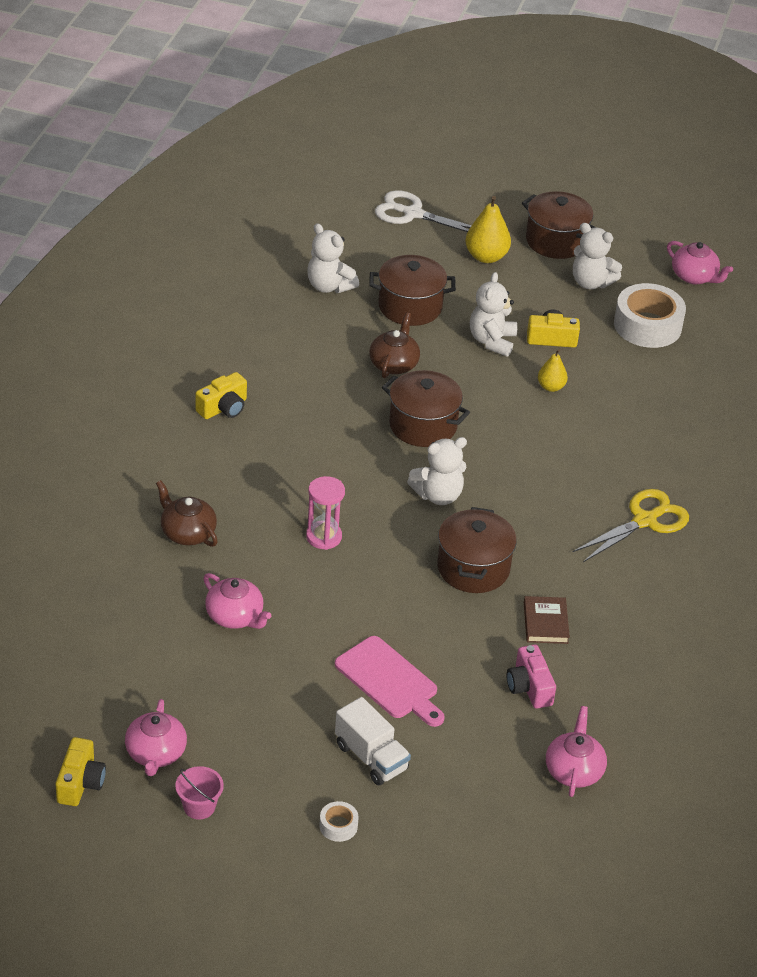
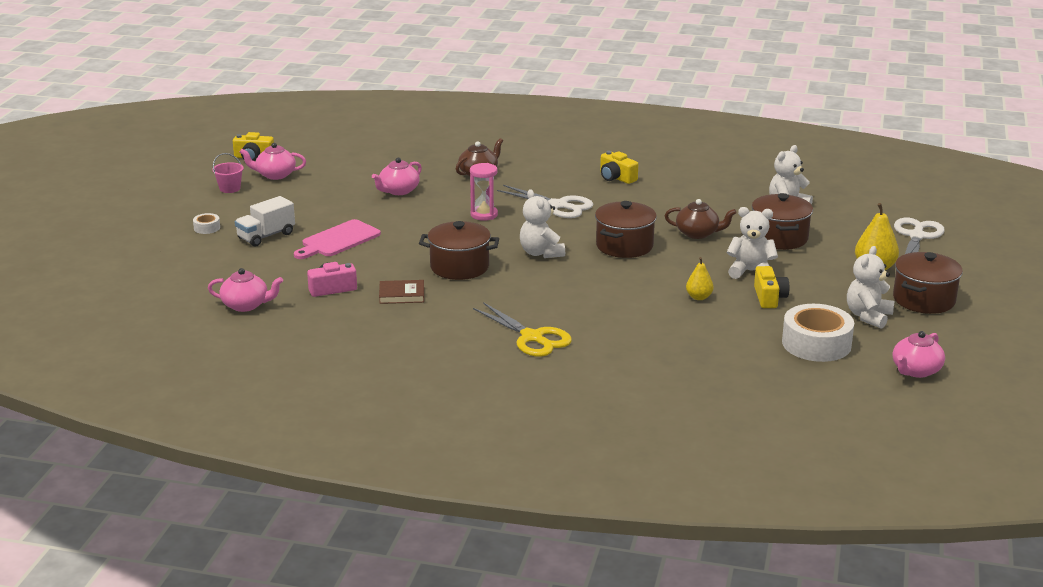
camera: 90 degrees right, 15 degrees down
(303, 467) = (558, 205): none -> white scissors

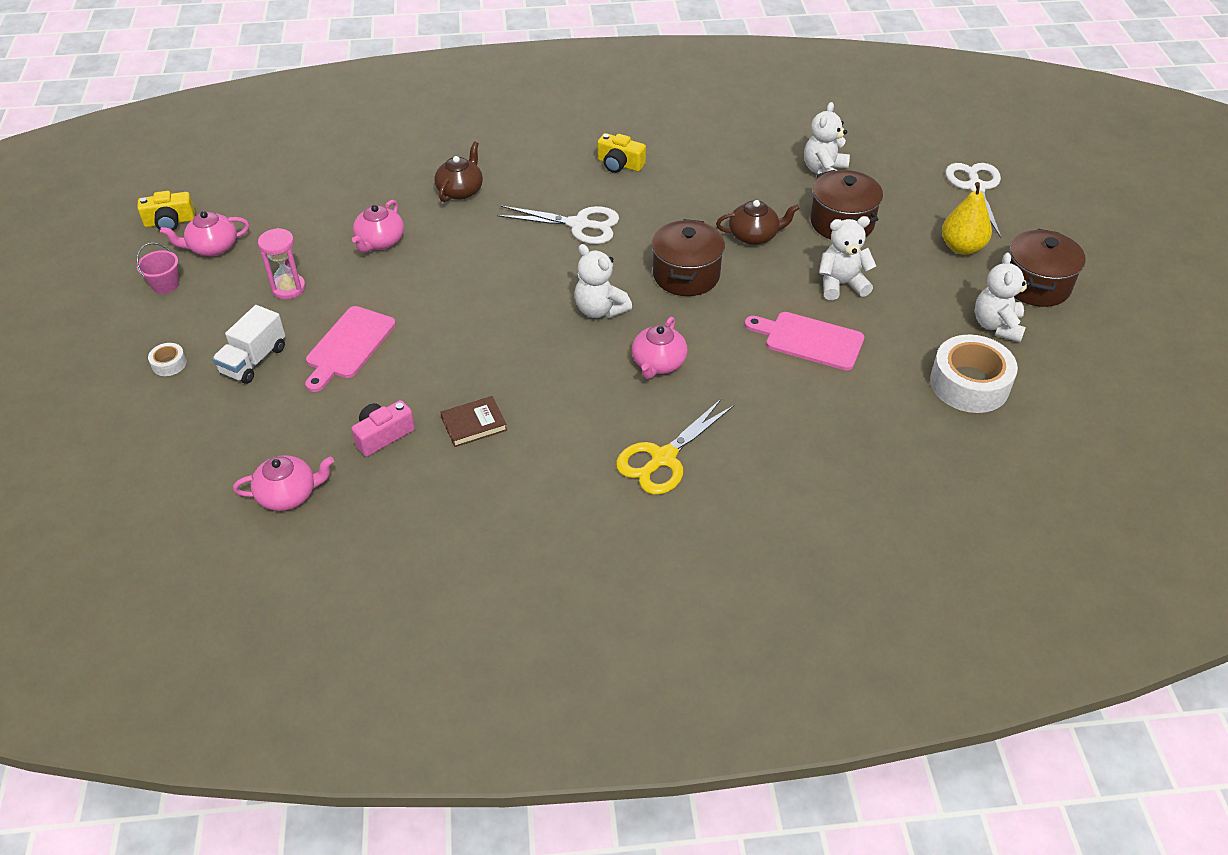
camera: 20 degrees left, 20 degrees up
(459, 267) = (518, 357): brown pot -> none
(484, 215) = (502, 260): pink hourglass -> pink hourglass (288, 288)
(532, 337) = (663, 458): yellow scissors -> yellow scissors turned 105 degrees clockwise
(699, 297) = (809, 340): yellow pear -> pink cutting board
(769, 297) = (882, 321): yellow camera -> none
(915, 371) = (1089, 399): pink teapot -> pink teapot (658, 363)

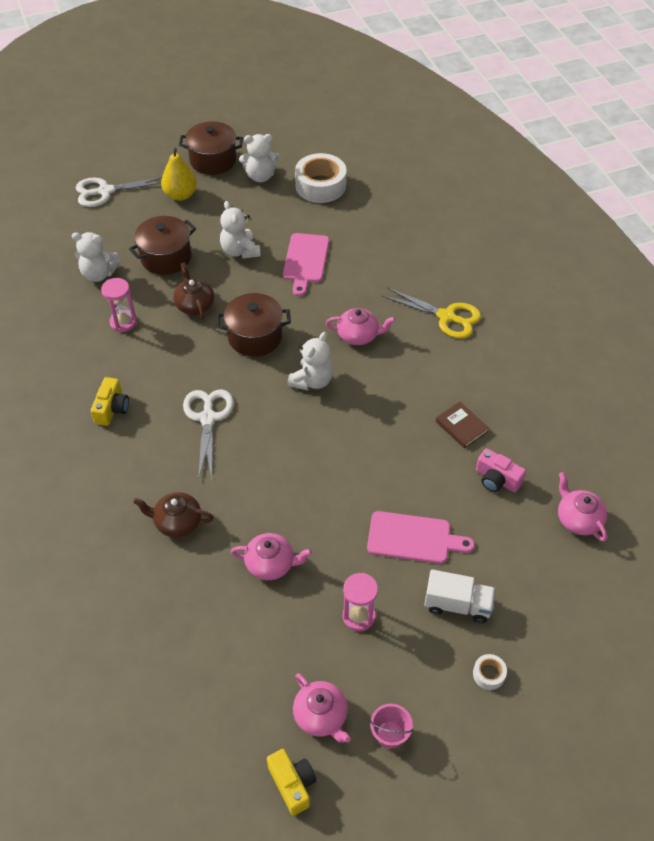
camera: 105 degrees left, 5 degrees up
(741, 182) = (123, 322): none -> pink hourglass

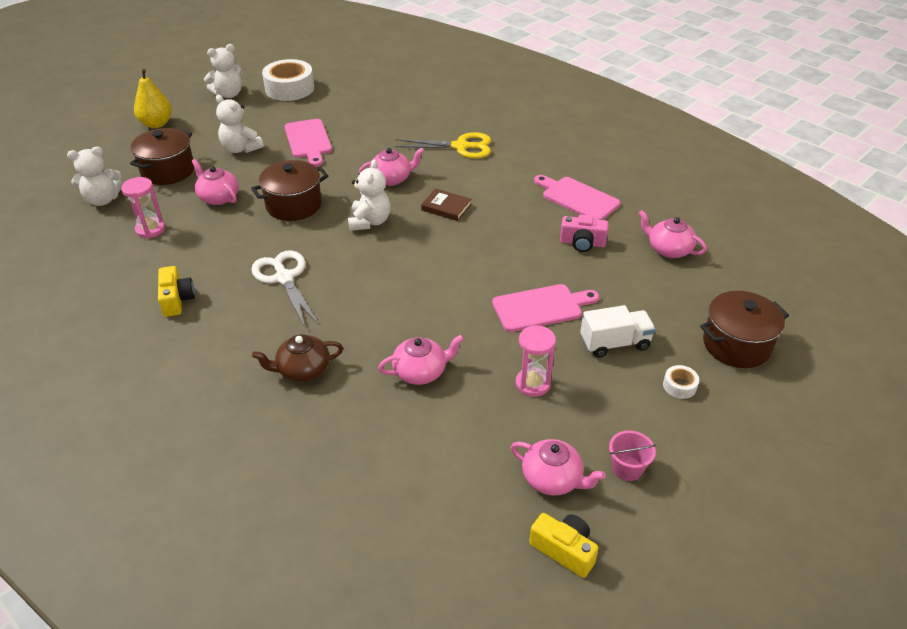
camera: 25 degrees left, 10 degrees down
(105, 191) = (75, 138): white scissors -> none
(194, 305) = (218, 197): brown teapot -> pink teapot
(213, 160) = (175, 93): brown pot -> brown pot (736, 345)
(461, 427) = (526, 216): brown book -> brown book (446, 207)
(525, 423) = (577, 198): none -> pink cutting board

